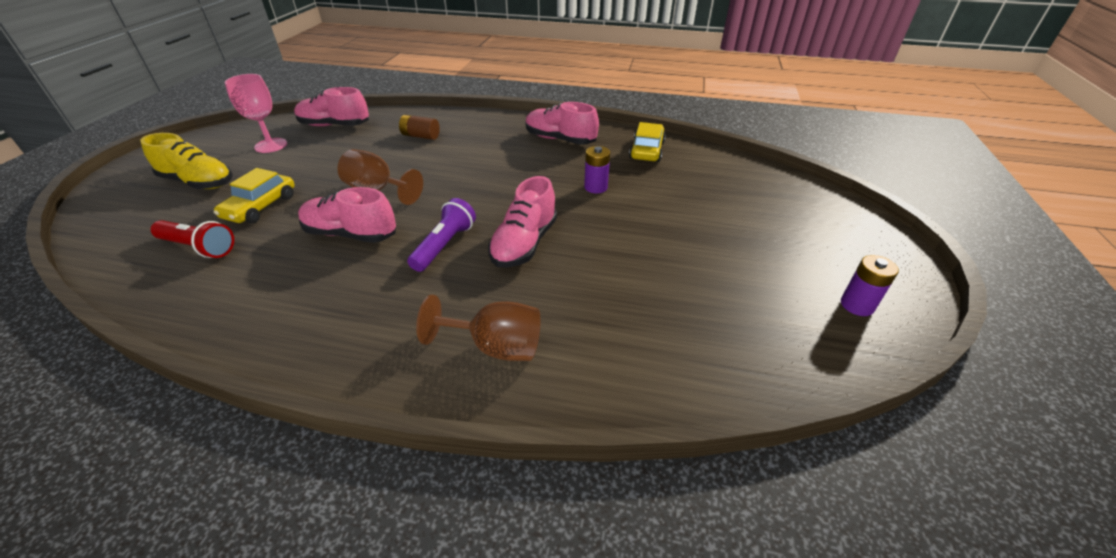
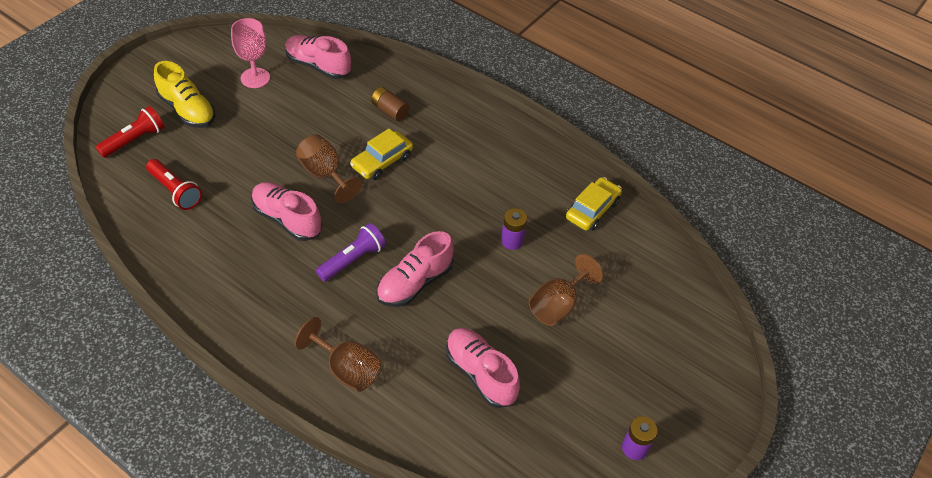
camera: 20 degrees right, 10 degrees up
(133, 220) = (134, 140): none -> red flashlight
(260, 207) = (228, 160): yellow car -> yellow car (382, 161)
(560, 139) = (518, 163): pink shoe -> pink shoe (480, 374)
(676, 218) = (557, 305): none -> brown goblet

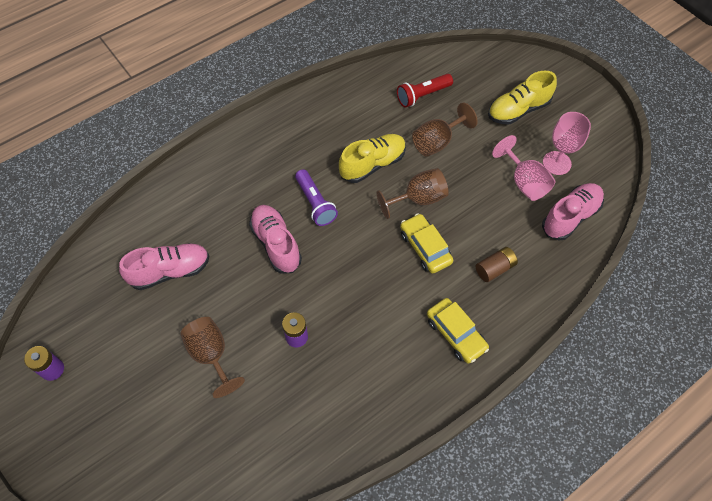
camera: 110 degrees right, 10 degrees up
(134, 140) = (486, 74): red flashlight -> none
(284, 99) = (524, 182): none -> pink goblet
(287, 219) = (372, 164): pink shoe -> yellow shoe
(346, 369) = (213, 181): brown goblet -> brown goblet (437, 142)
(592, 210) = (313, 431): yellow car -> yellow car (456, 334)

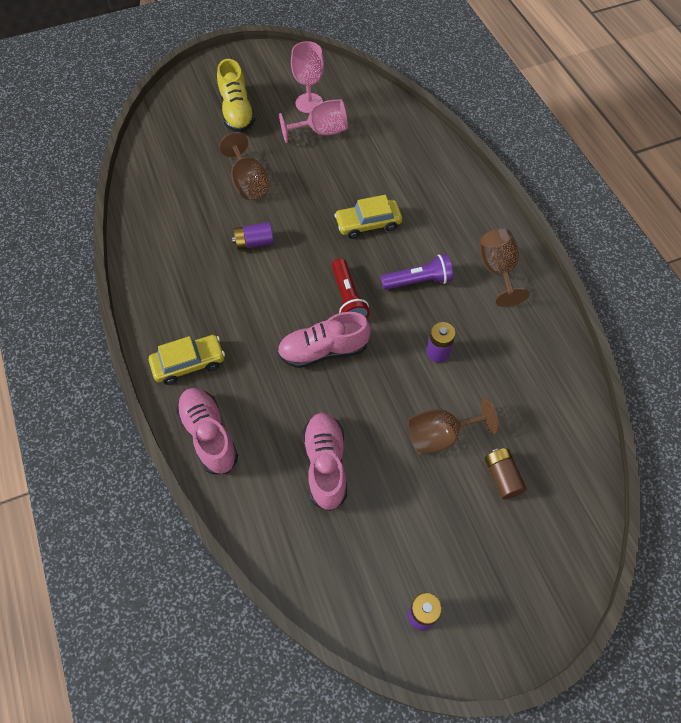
camera: 75 degrees left, 0 degrees up
(315, 203) = (284, 304): purple flashlight -> purple flashlight (418, 281)
(372, 164) = (254, 242): yellow shoe -> purple battery
(418, 199) = (311, 215): brown goblet -> brown goblet (497, 270)
(422, 95) = (183, 179): red flashlight -> red flashlight (347, 298)
(456, 334) = (464, 224): yellow car -> yellow car (189, 363)
(494, 268) = (406, 178): brown battery -> brown battery (502, 477)
(570, 217) = (369, 112): pink shoe -> pink shoe (209, 435)

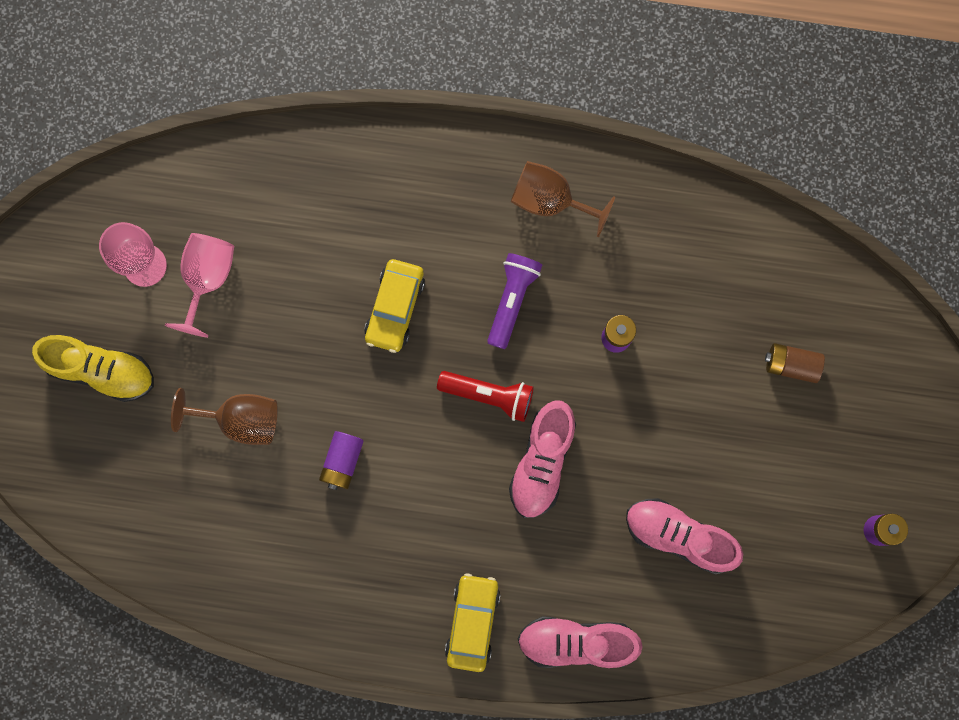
camera: 60 degrees left, 20 degrees up
(440, 436) = (713, 398): brown goblet -> none

